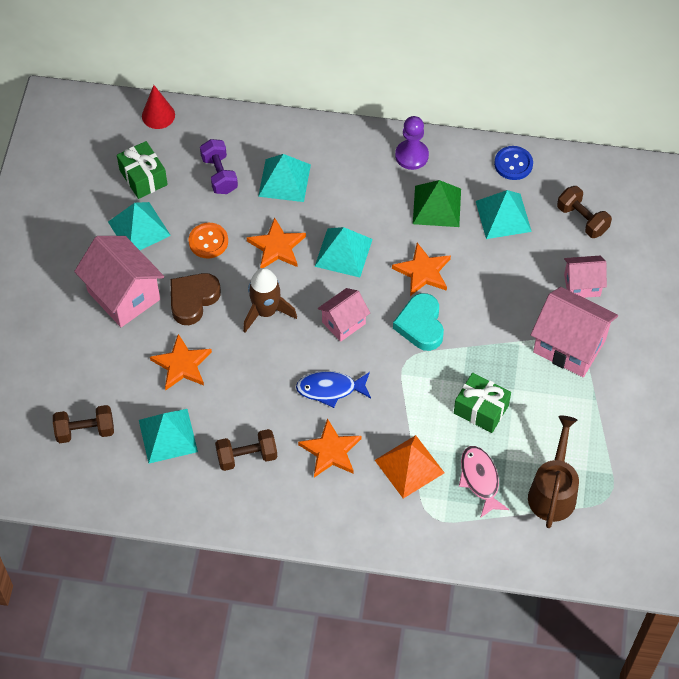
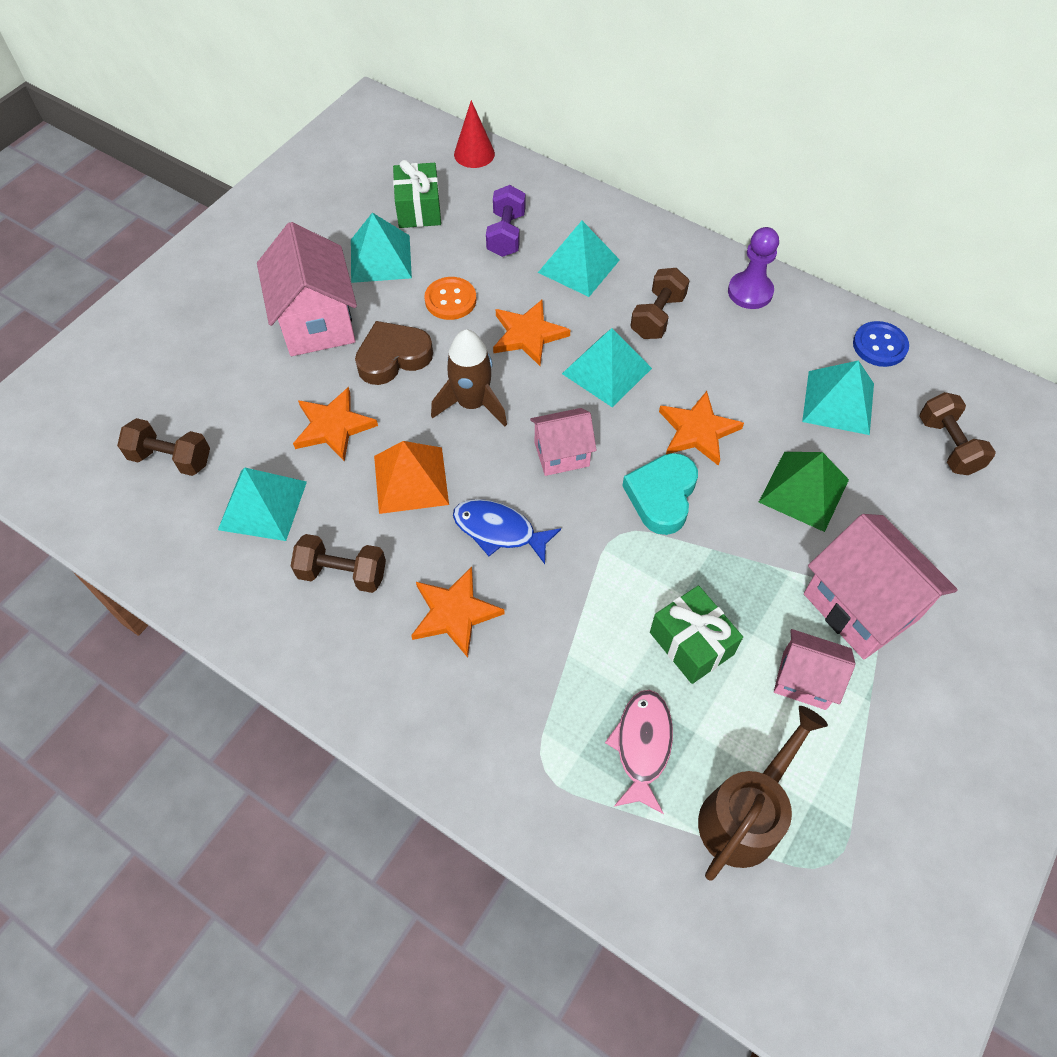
camera: 25 degrees right, 0 degrees up
(358, 199) = (657, 316): none -> brown dumbbell
(409, 466) = (550, 681): orange pyramid -> orange pyramid (411, 480)
(437, 206) = (754, 359): green pyramid -> green pyramid (804, 491)
(582, 285) = (913, 530): pink house -> pink house (804, 680)

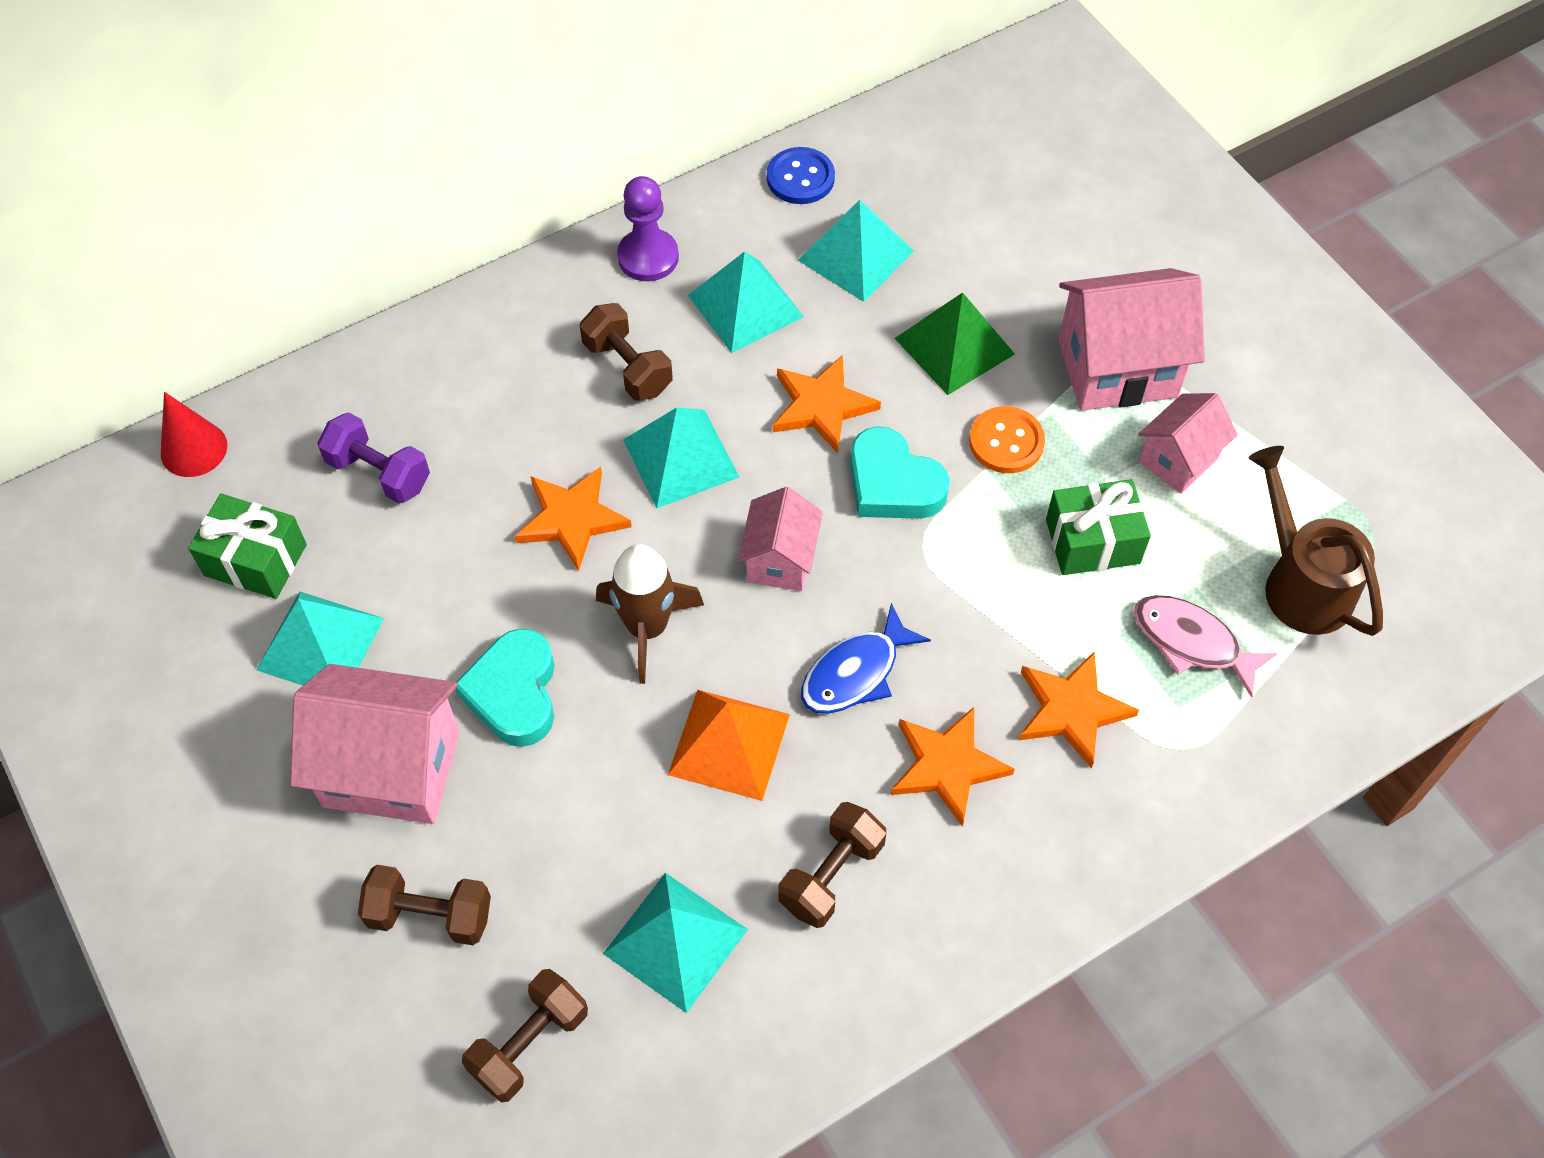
camera: 65 degrees left, 0 degrees up
(333, 426) = (591, 808): orange star -> orange star (1071, 710)
(393, 357) = (514, 693): brown heart -> turquoise heart
(450, 300) = (455, 585): orange button -> orange button (1006, 442)
(579, 266) = (491, 414): turquoise pyramid -> turquoise pyramid (746, 306)
(948, 445) = (964, 191): brown dumbbell -> brown dumbbell (430, 915)

